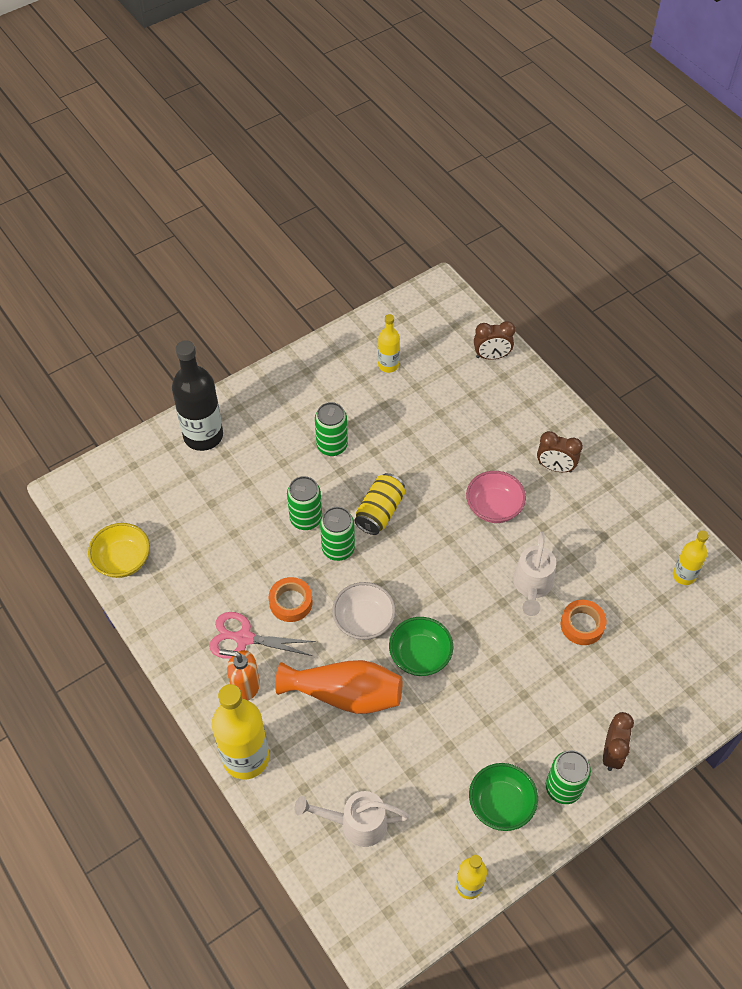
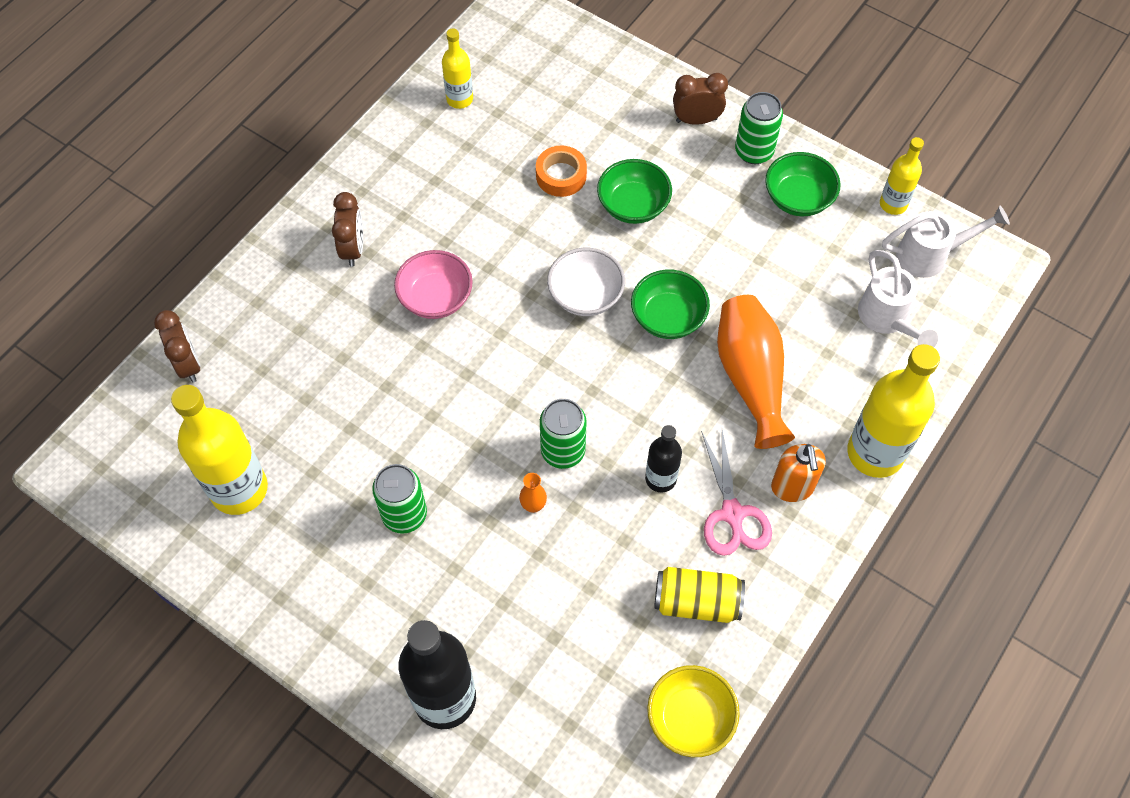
camera: 110 degrees left, 5 degrees up
(291, 602) = (660, 478): orange tape -> black bottle
(306, 519) = (533, 505): green can -> orange vase
(364, 620) = (649, 389): white bowl -> white bowl (585, 295)
(380, 512) = (489, 421): yellow can -> yellow can (697, 602)
(388, 365) = (239, 489): yellow bottle -> yellow bottle, size x1.84
(532, 586) = (531, 233): white watering can -> white watering can (930, 255)
(535, 668) = (633, 206): none -> green bowl

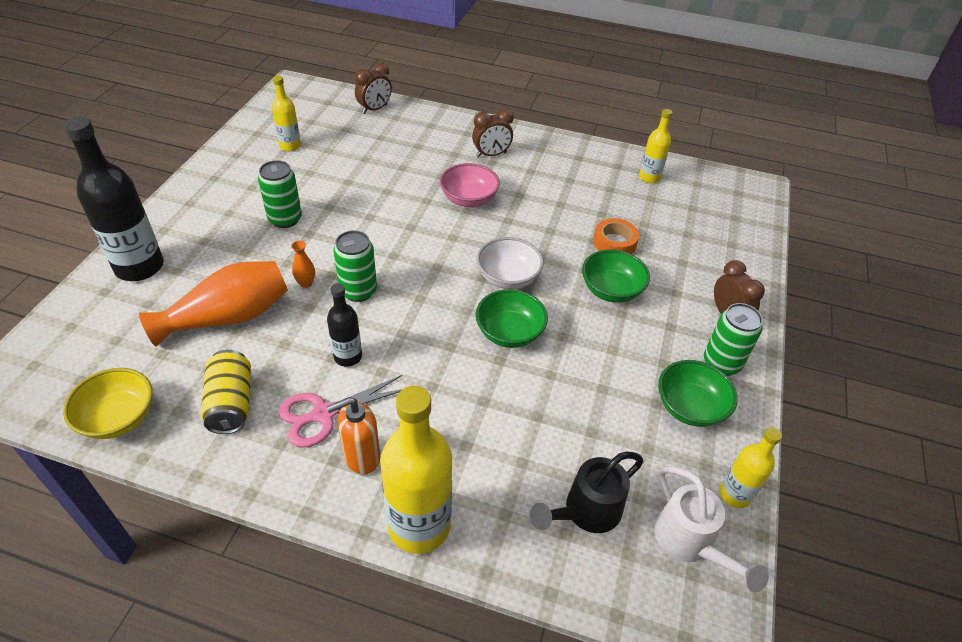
camera: 70 degrees right, 15 degrees down
(239, 489) = (290, 146): yellow bottle -> yellow bottle, size x0.54
(750, 378) = (470, 403): orange vase -> orange vase (228, 317)
(887, 319) = (586, 512): white watering can -> black watering can

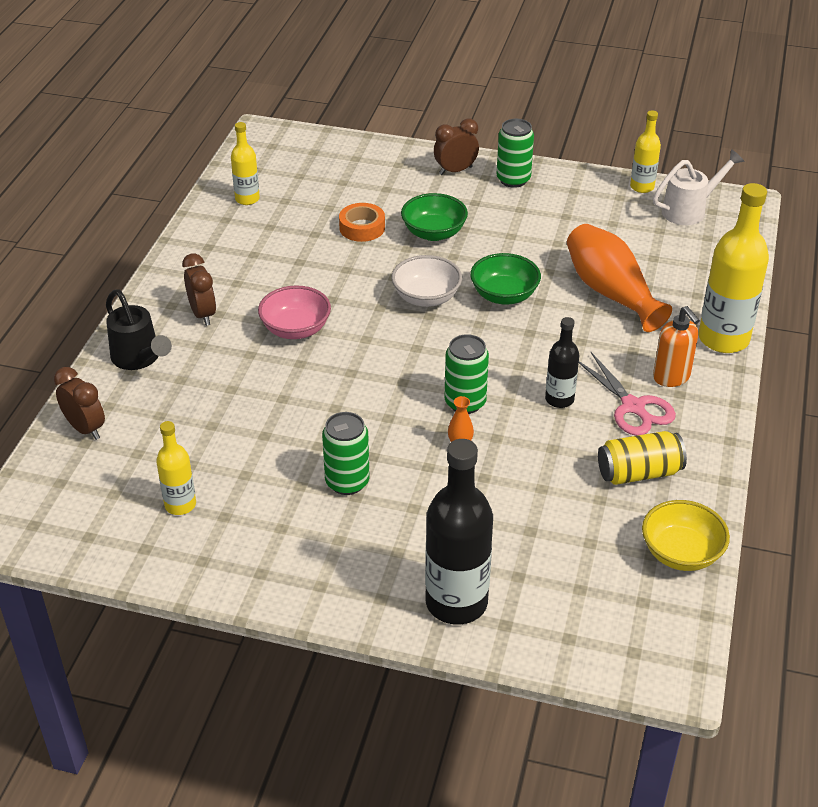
camera: 90 degrees left, 5 degrees down
(228, 317) = (525, 499): orange vase -> orange vase (611, 292)
(586, 512) = (681, 255): black watering can -> black watering can (139, 358)
(689, 407) = (565, 200): green bowl -> none

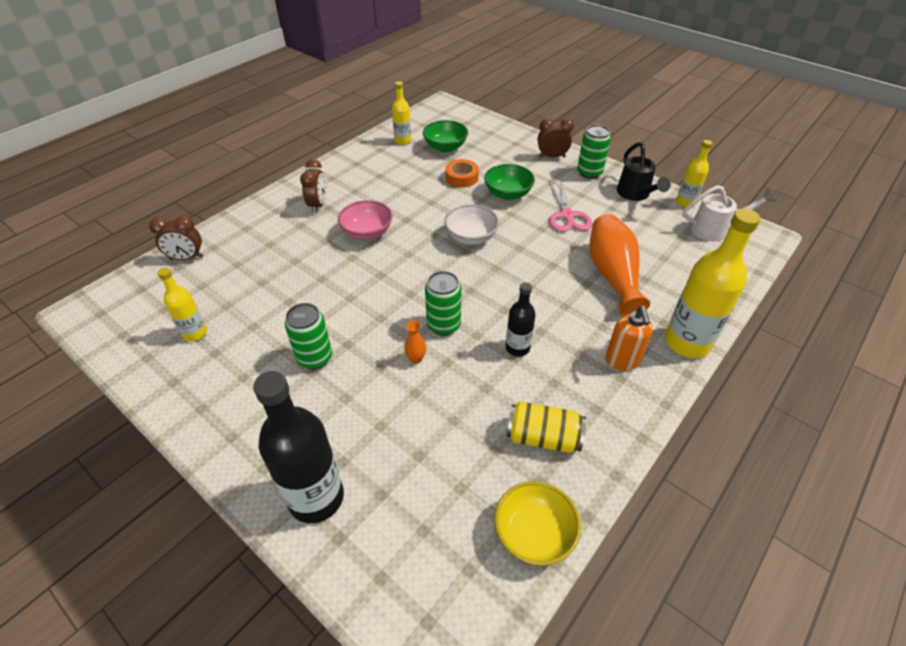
camera: 25 degrees right, 5 degrees up
(85, 429) = (186, 258): brown clock -> brown clock turned 105 degrees clockwise
(139, 358) = (257, 222): black watering can -> black watering can (635, 194)
(504, 295) = (528, 252): green bowl -> green bowl (445, 147)
(633, 407) = (574, 375): pink scissors -> pink scissors (567, 215)

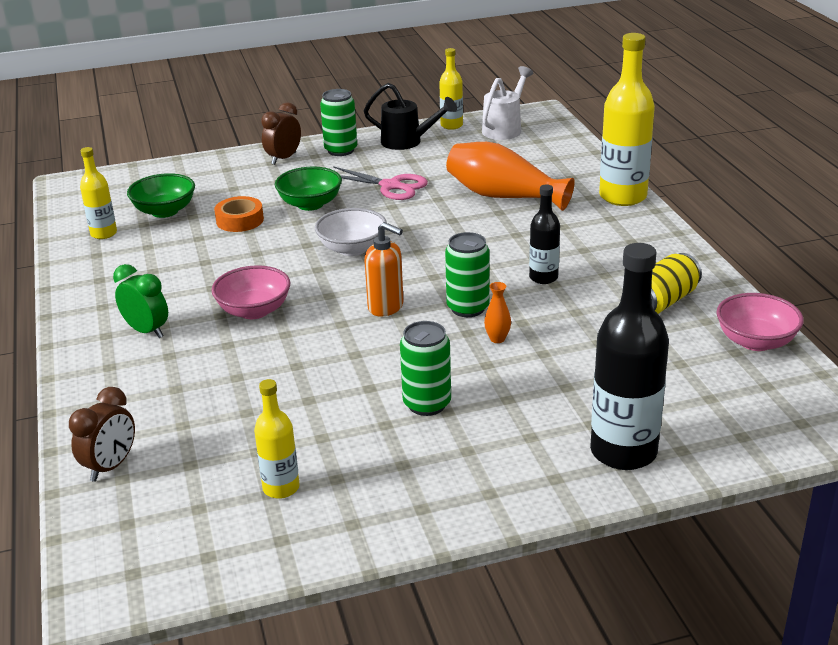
camera: 55 degrees left, 15 degrees down
(318, 205) = (147, 331): brown clock -> green clock
(534, 533) = (755, 341): yellow bowl -> pink bowl
(622, 361) = (613, 233): orange soap dispenser -> orange soap dispenser (386, 307)

